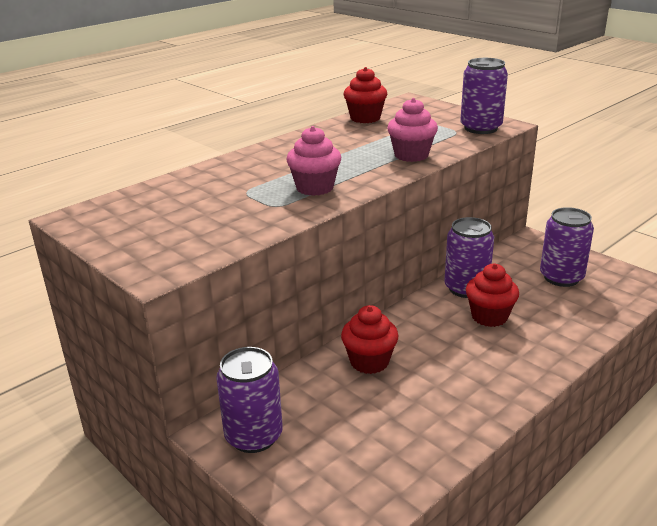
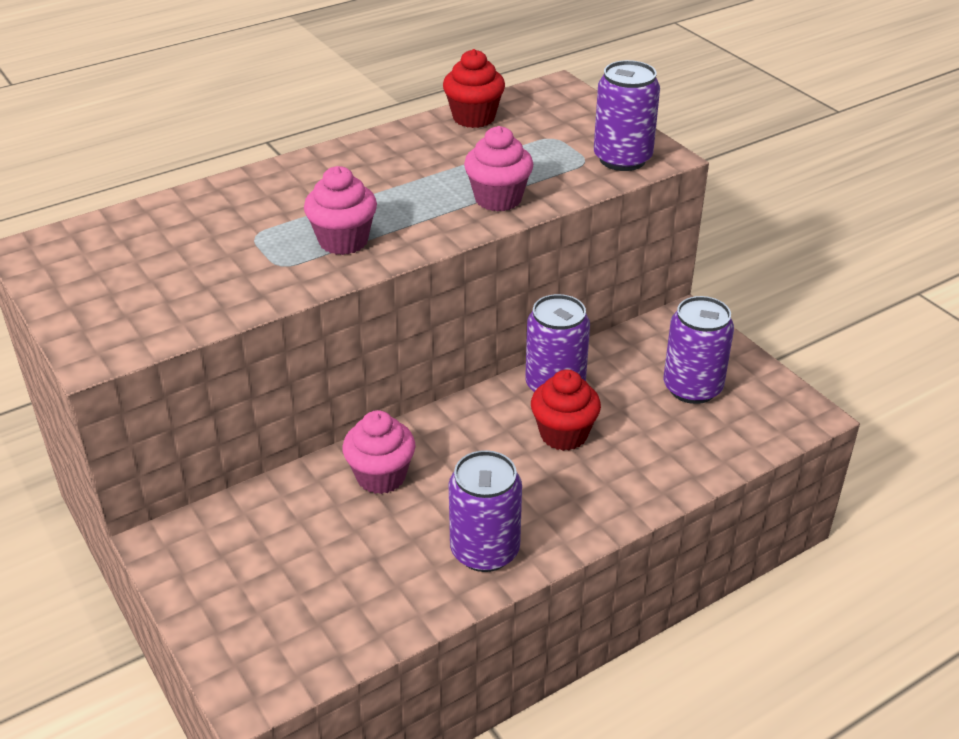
camera: 10 degrees right, 10 degrees up
(253, 436) = (205, 554): purple can -> purple can (485, 551)
(369, 362) = (381, 476): red cupcake -> pink cupcake

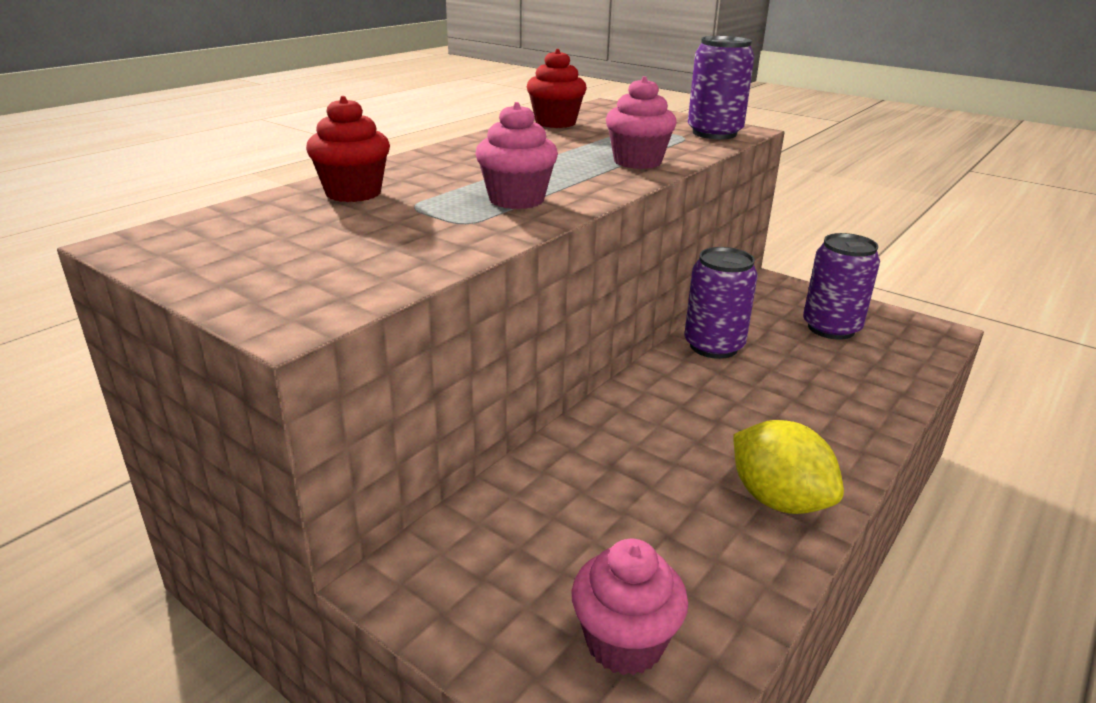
camera: 20 degrees left, 10 degrees down
(381, 476) = (610, 453): pink cupcake -> pink cupcake (624, 642)
(485, 551) = (778, 500): purple can -> yellow lemon
(563, 434) = (757, 382): red cupcake -> red cupcake (353, 193)

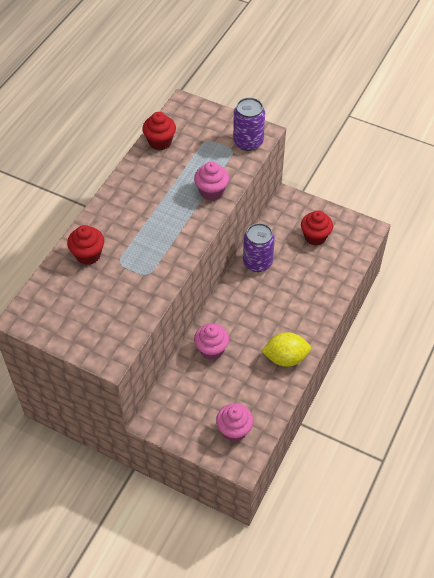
camera: 10 degrees left, 25 degrees up
(516, 200) = (163, 248): pink cupcake -> pink cupcake (211, 349)
(778, 500) = (285, 358): yellow lemon -> yellow lemon turned 45 degrees counterclockwise
(831, 328) = (315, 237): purple can -> red cupcake

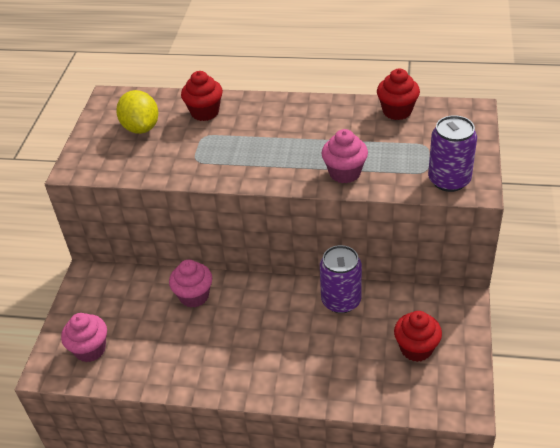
camera: 75 degrees right, 10 degrees down
(285, 358) = (206, 371): yellow lemon -> yellow lemon (141, 128)

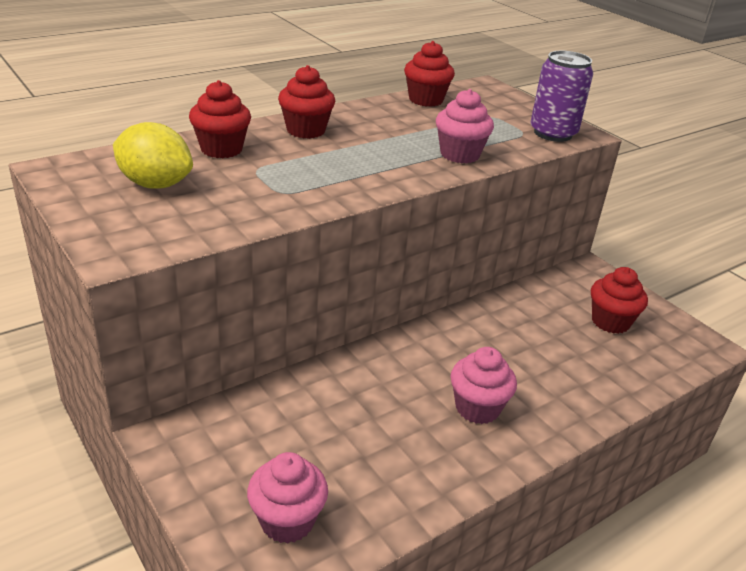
camera: 50 degrees left, 10 degrees down
(194, 296) = (344, 387): pink cupcake -> pink cupcake (477, 408)
(273, 113) = (306, 130): none -> red cupcake
(341, 301) = (497, 316): purple can -> none

